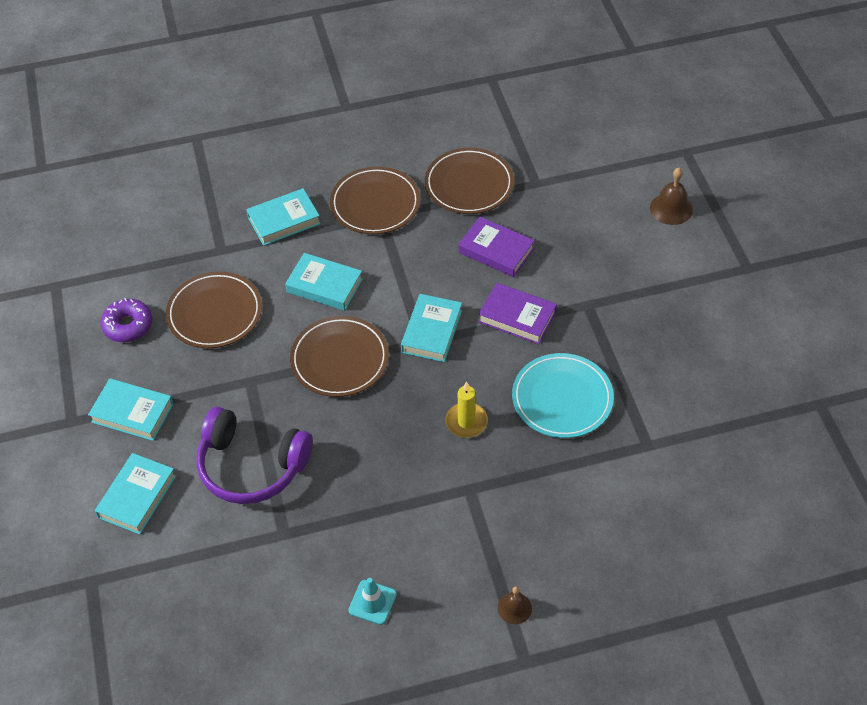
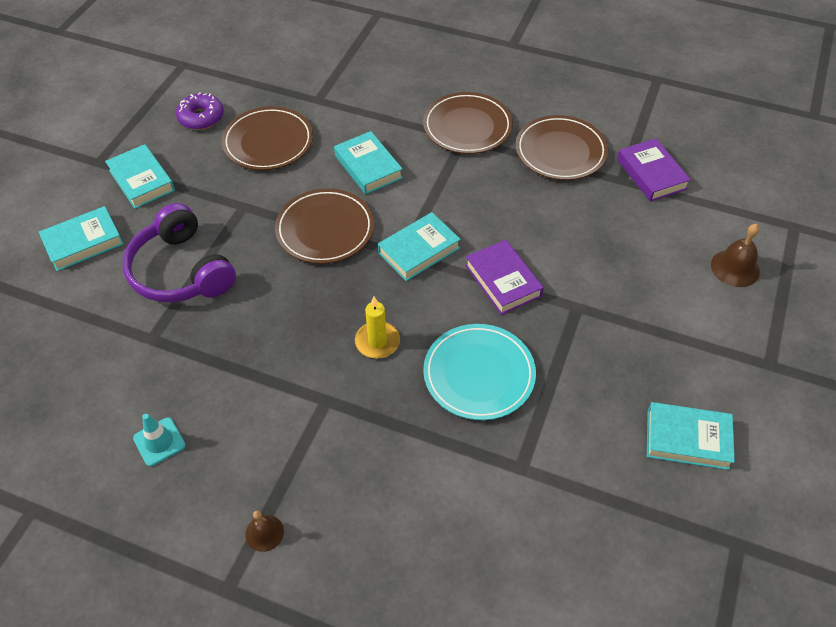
camera: 35 degrees right, 0 degrees up
(284, 221) = (384, 103): turquoise book -> turquoise book (687, 439)
(496, 250) = (535, 216): purple book -> purple book (651, 174)

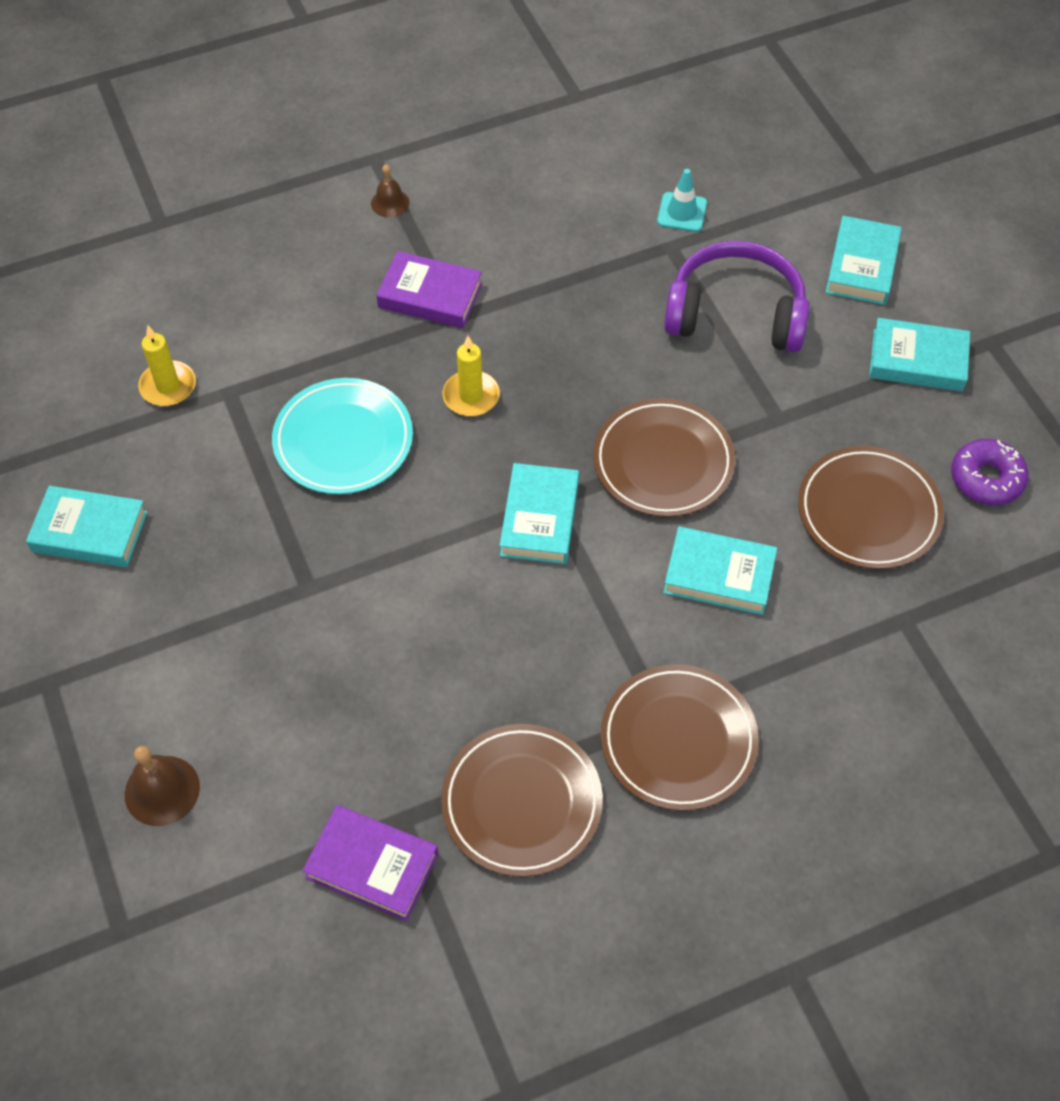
camera: 135 degrees right, 5 degrees up
(159, 442) = (549, 192): turquoise traffic cone -> turquoise traffic cone (682, 212)
(503, 281) = (415, 555): purple book -> purple book (430, 295)
(559, 508) = (168, 386): none -> yellow candle
(687, 439) = (90, 531): turquoise book -> turquoise book turned 45 degrees clockwise

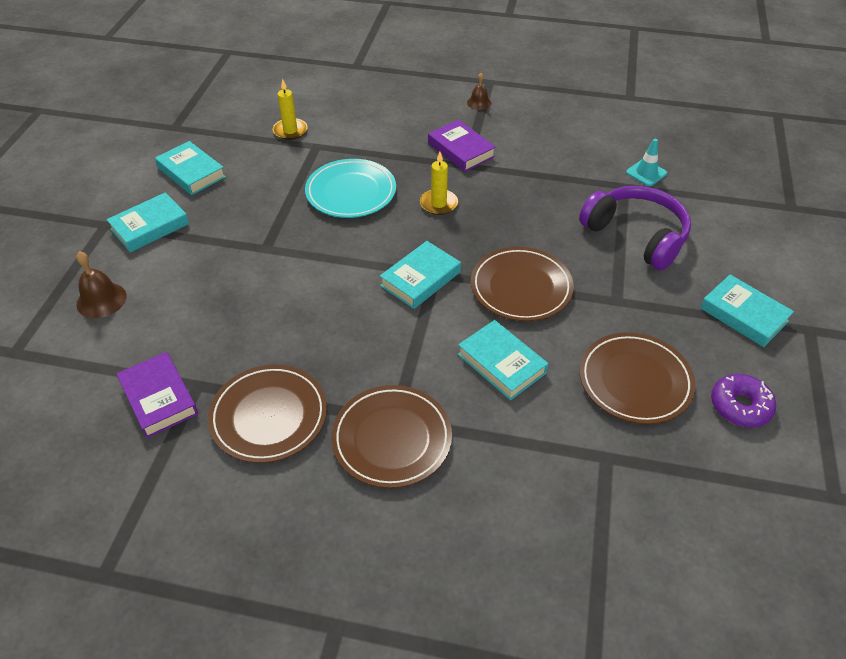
camera: 35 degrees right, 10 degrees down
(861, 266) = (745, 248): turquoise book -> turquoise book (150, 226)

